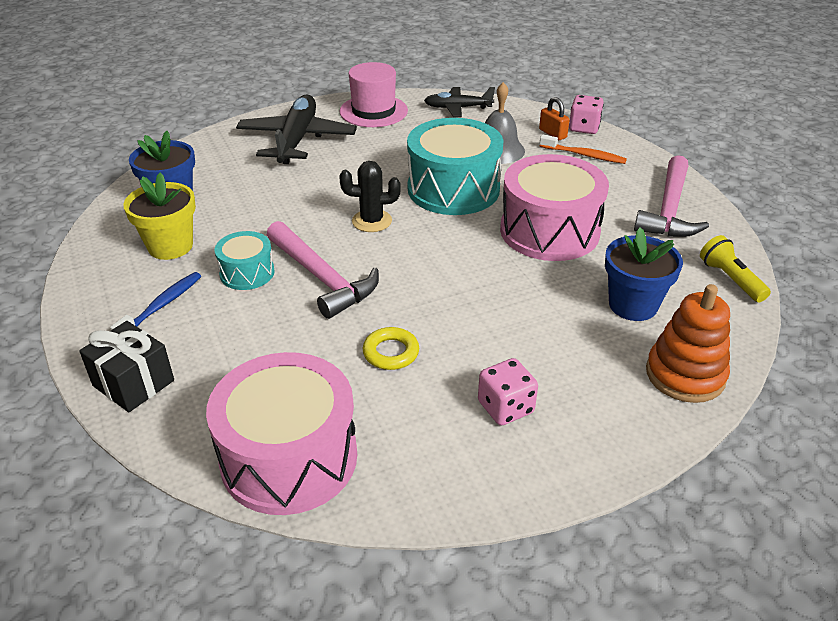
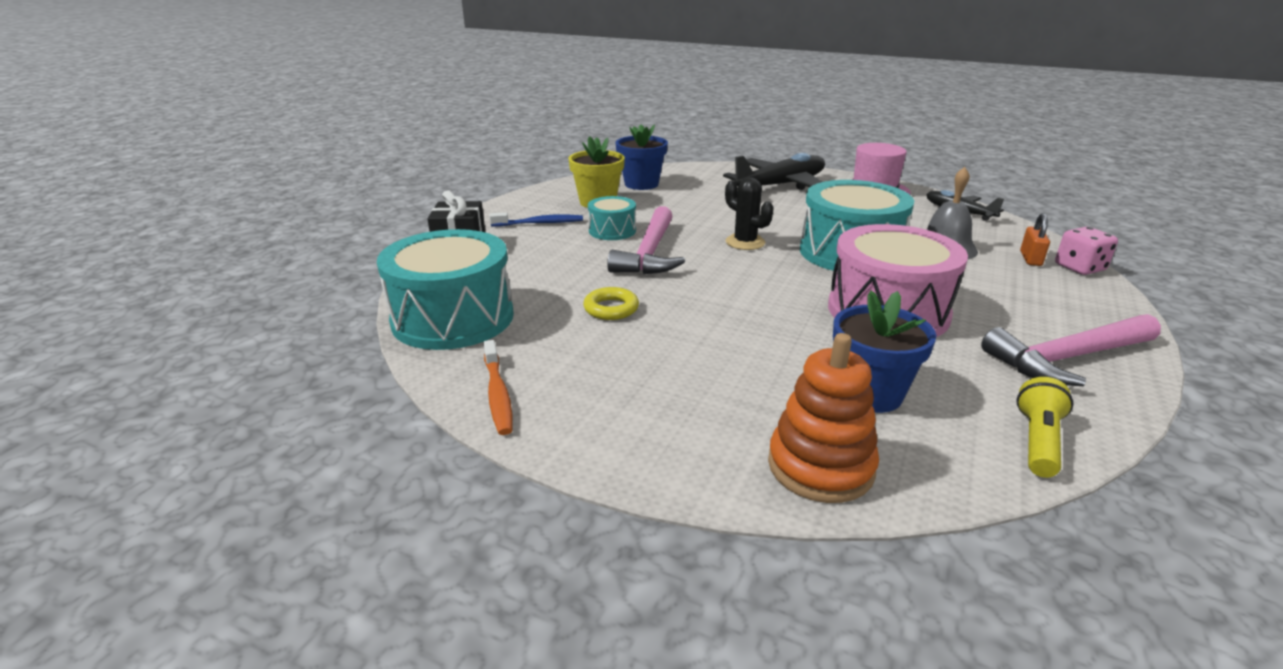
camera: 50 degrees right, 10 degrees down
(289, 457) = (453, 318): pink drum -> turquoise drum
(505, 407) = (621, 381): pink dice -> none
(584, 155) = (1038, 284): orange toothbrush -> orange toothbrush (498, 394)

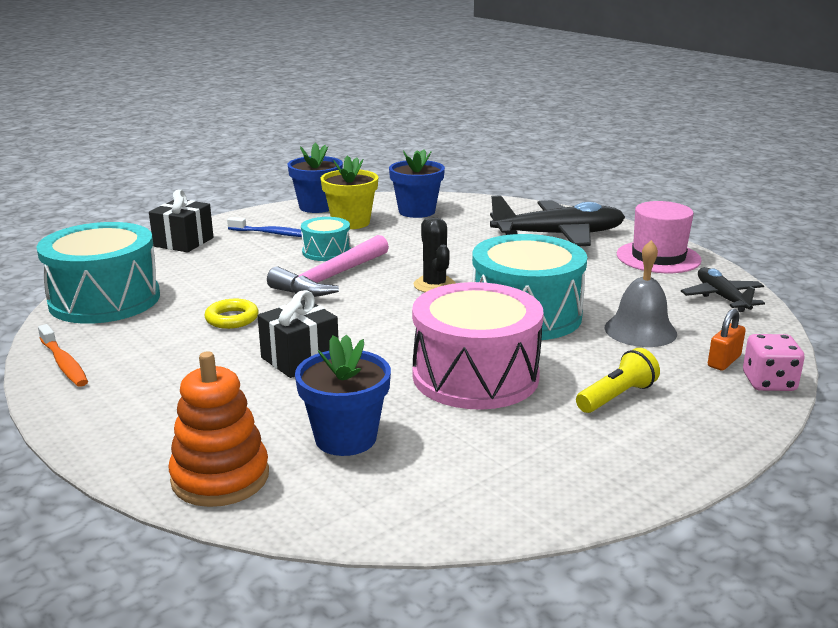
camera: 25 degrees right, 5 degrees down
(498, 394) = (64, 363): orange toothbrush -> orange toothbrush turned 45 degrees counterclockwise
(547, 193) = (317, 207): none -> blue flower pot
(727, 331) = (300, 359): none -> black gift
(1038, 441) = (435, 515): yellow flashlight -> yellow flashlight (616, 397)
(1067, 358) = (590, 460): pink hammer -> none

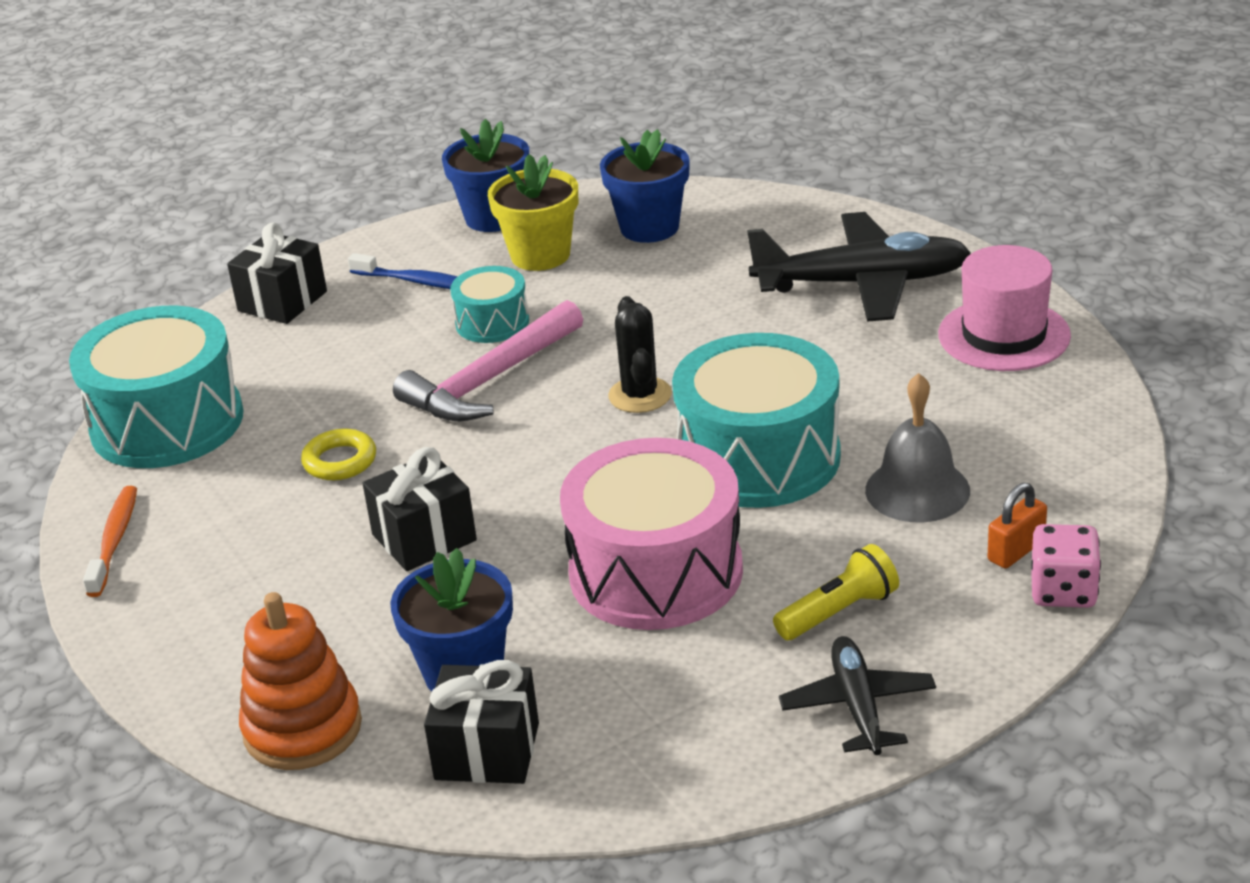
camera: 10 degrees right, 10 degrees up
(64, 363) = (114, 541): orange toothbrush -> orange toothbrush turned 150 degrees counterclockwise
(375, 489) = (487, 751): none -> black gift
(722, 297) = (1068, 424): black plane -> black plane (857, 706)

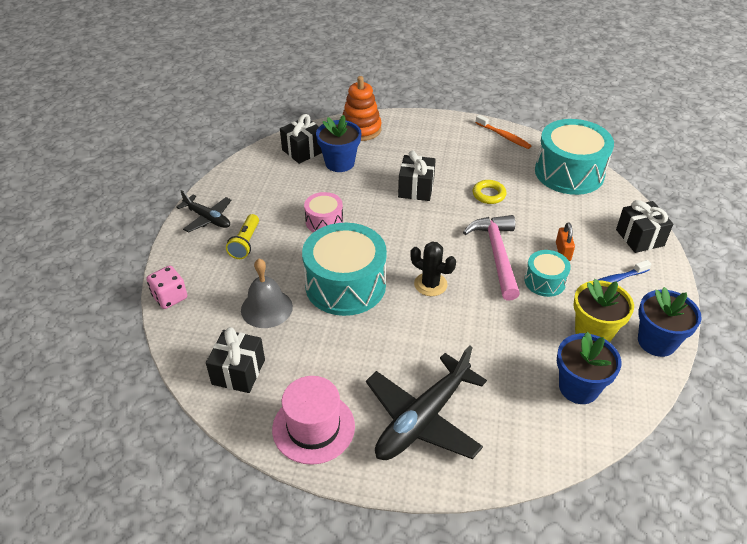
camera: 130 degrees right, 10 degrees up
(656, 572) = (324, 221): pink drum -> pink drum, size x0.51
(1016, 551) = (202, 304): orange padlock -> orange padlock (563, 251)
(1044, 433) = (238, 372): none -> black gift

